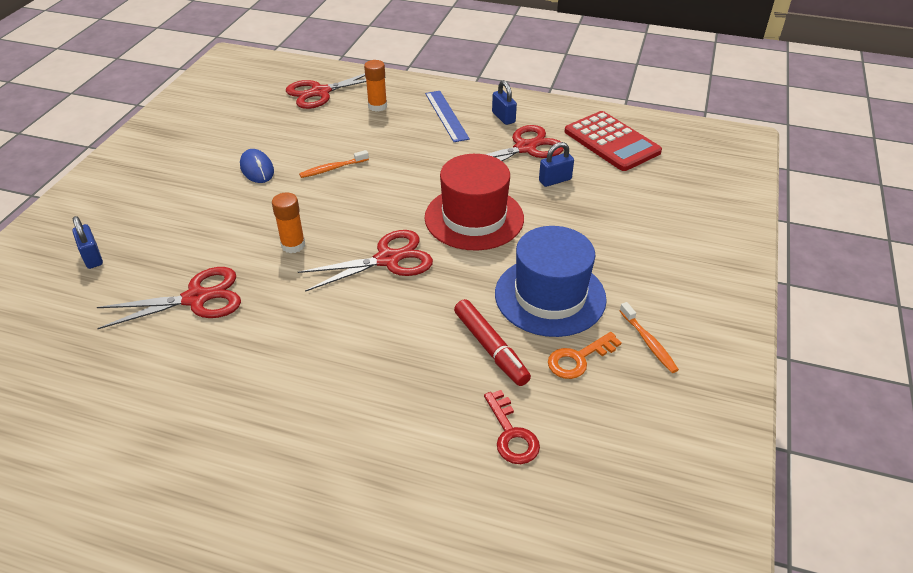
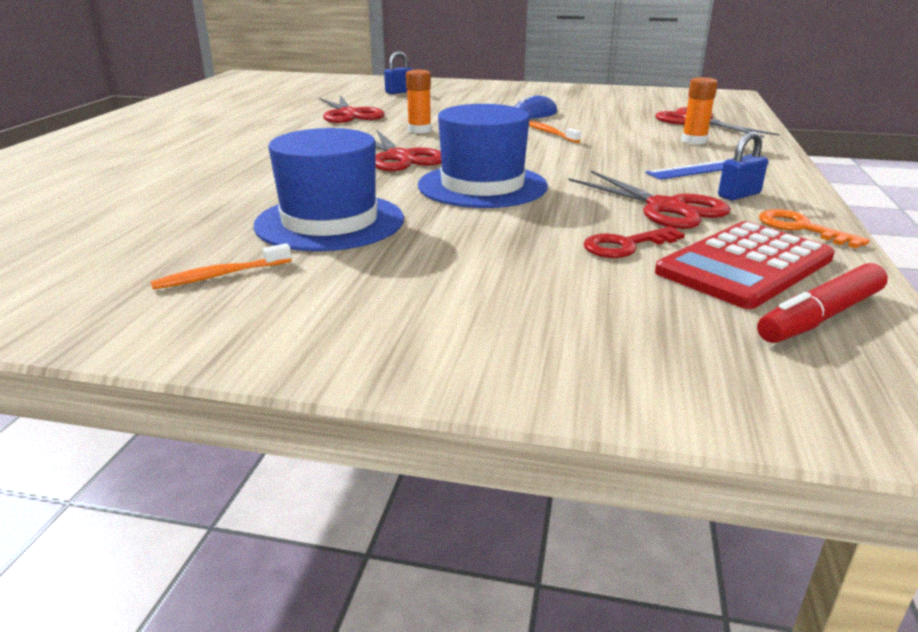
camera: 85 degrees right, 15 degrees down
(474, 218) = (482, 186): red hat -> blue hat
(490, 348) = (250, 197): red marker -> red marker (820, 317)
(511, 434) = (123, 207): red key -> red key (625, 245)
(555, 180) = (592, 225): blue padlock -> none
(578, 359) = (212, 235): orange key -> orange key (800, 228)

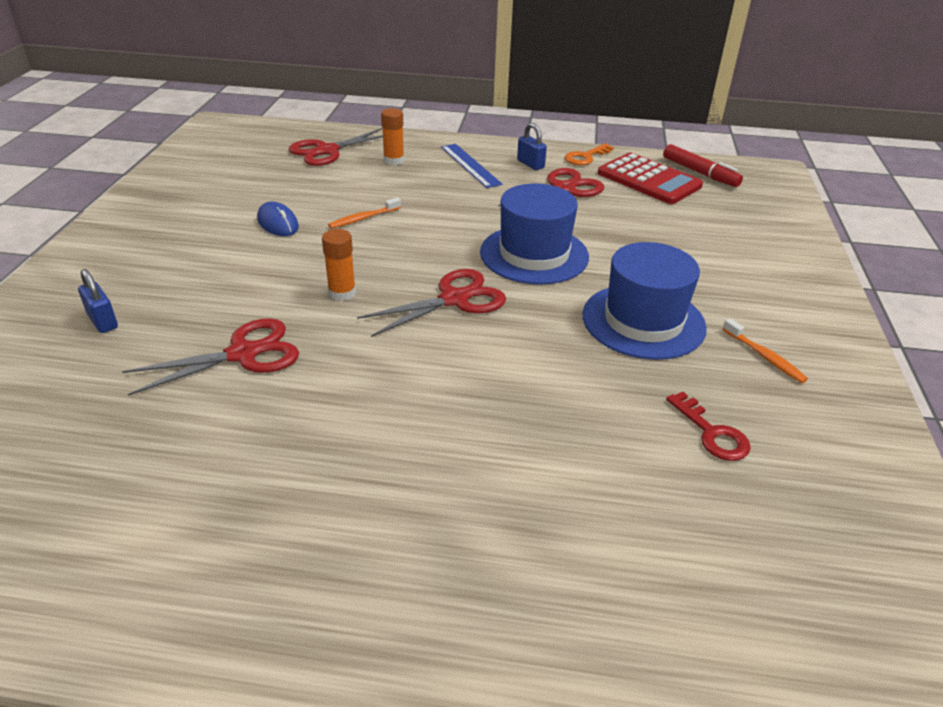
camera: 95 degrees left, 10 degrees up
(625, 245) = (636, 208): red key -> red key (712, 433)

